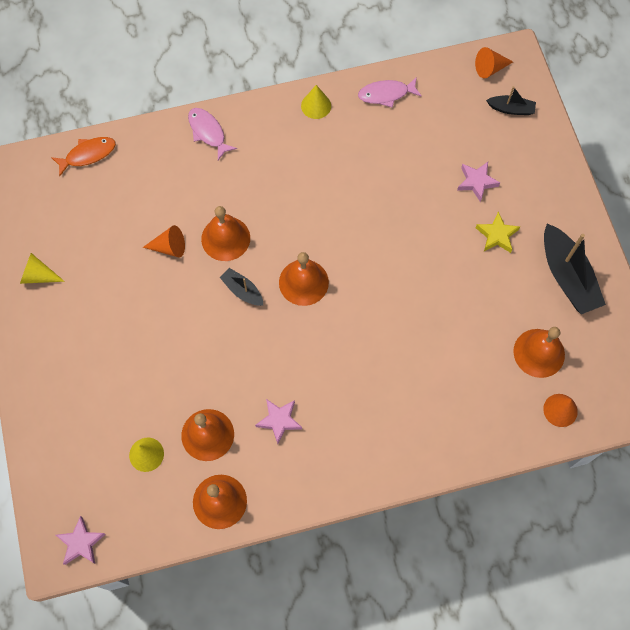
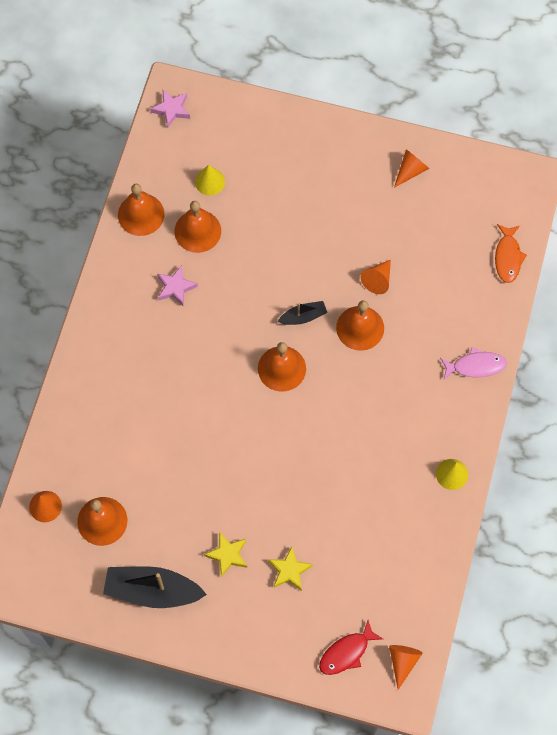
camera: 120 degrees right, 0 degrees up
(38, 275) = (410, 171): yellow cone -> orange cone
(386, 94) = (428, 545): pink fish -> none
(476, 182) = (289, 570): pink star -> yellow star
(511, 109) = (346, 652): black boat -> red fish

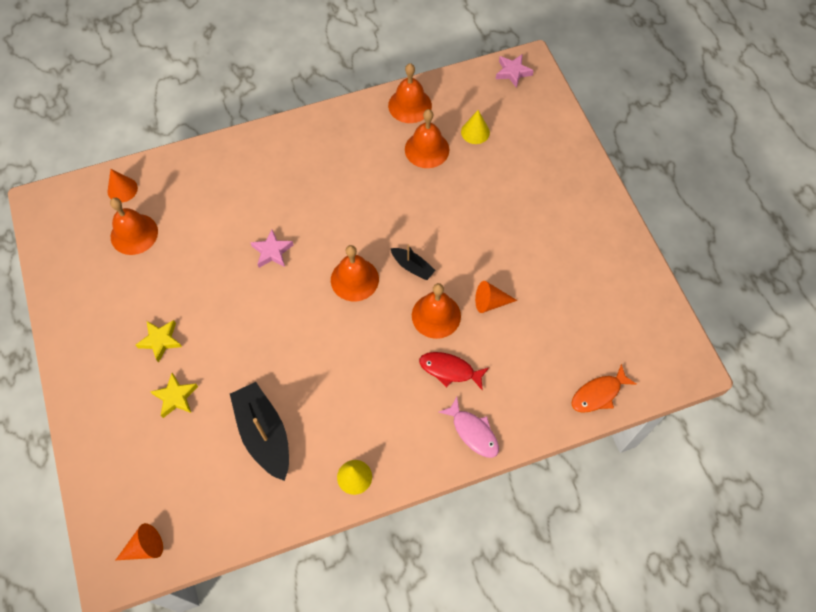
camera: 55 degrees right, 5 degrees down
(152, 590) = (95, 305): black boat -> black boat (264, 434)
(175, 287) = (367, 164): pink star -> pink star (272, 251)
(346, 652) = (126, 492): red fish -> red fish (450, 370)
(410, 171) = (610, 265): orange cone -> none

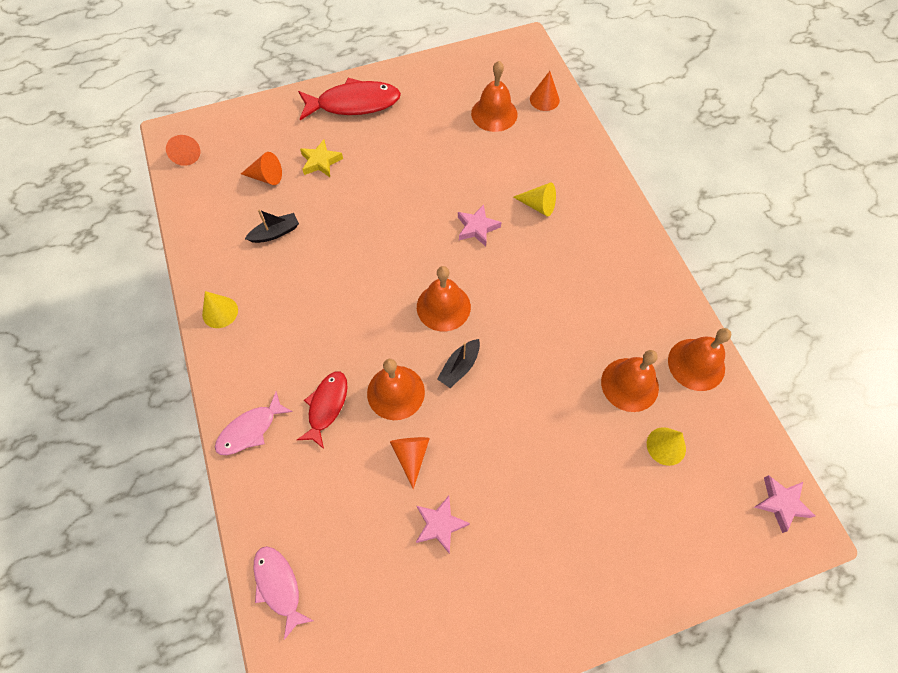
camera: 90 degrees right, 0 degrees up
(97, 369) = (354, 104): none -> red fish
(160, 341) = (379, 145): yellow star -> none
(190, 452) = (266, 177): none -> orange cone
(251, 201) = (538, 205): none -> yellow cone
(264, 434) = (275, 233): black boat -> black boat, size x0.53
(543, 281) = (440, 524): none -> pink star
(598, 394) = (279, 586): orange fish -> pink fish

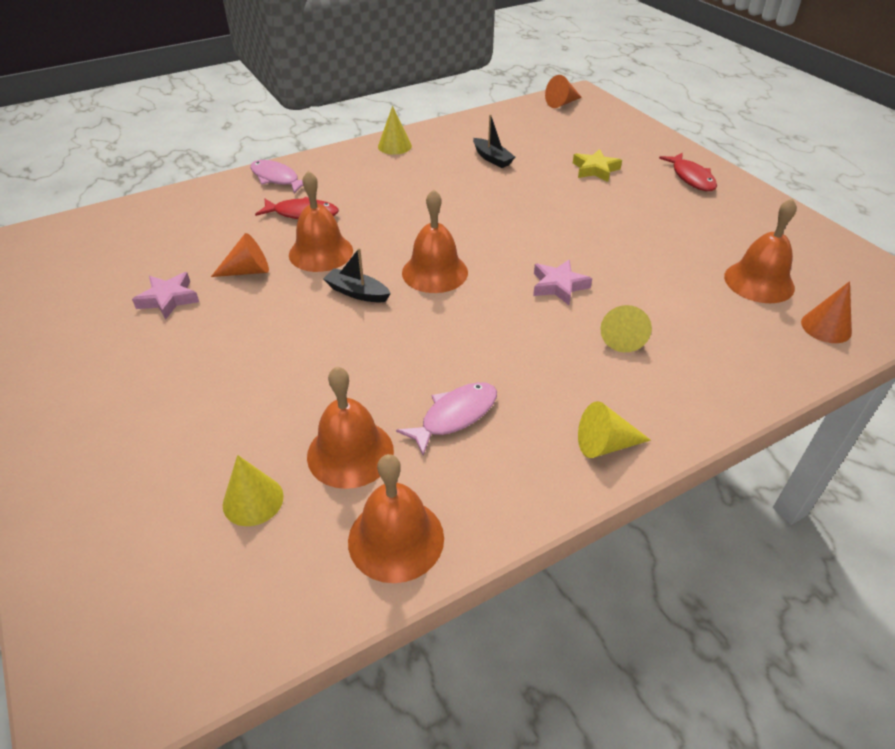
camera: 80 degrees right, 20 degrees down
(266, 177) = (557, 144): orange cone -> none
(279, 586) = (128, 214): pink fish -> pink fish (455, 416)
(354, 104) = (691, 178): red fish -> red fish, size x0.62
(631, 242) = (605, 444): none -> yellow cone
(781, 503) = (142, 672): pink star -> none

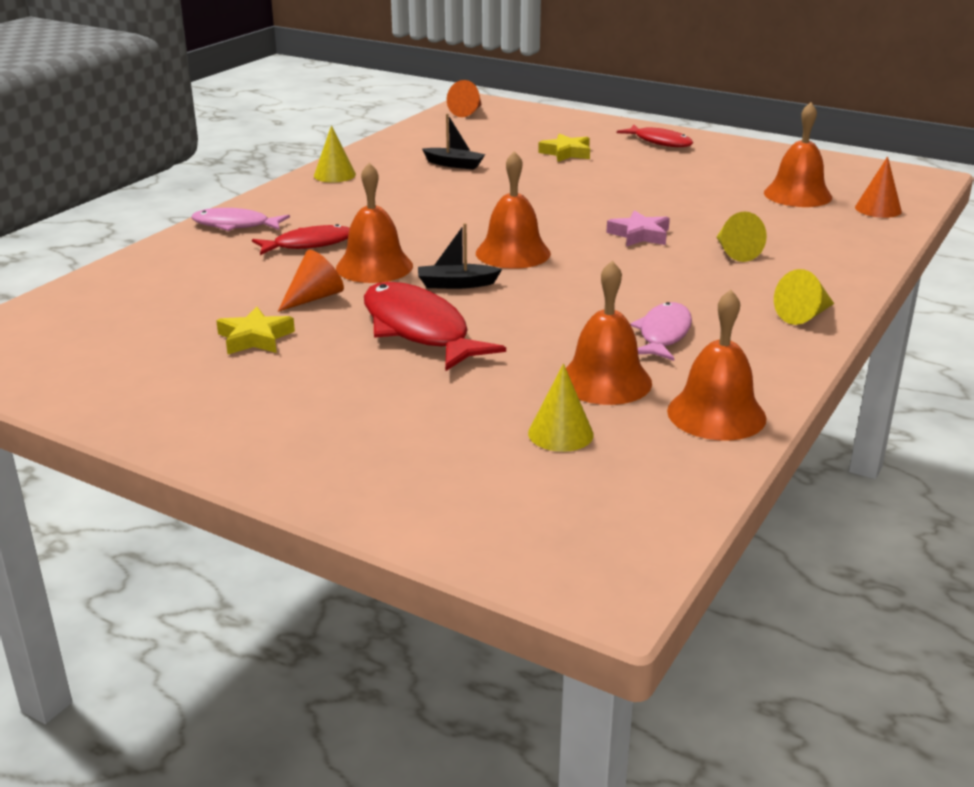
camera: 30 degrees left, 15 degrees down
(169, 299) = (255, 338): pink star -> yellow star
(279, 334) = (419, 330): none -> red fish

